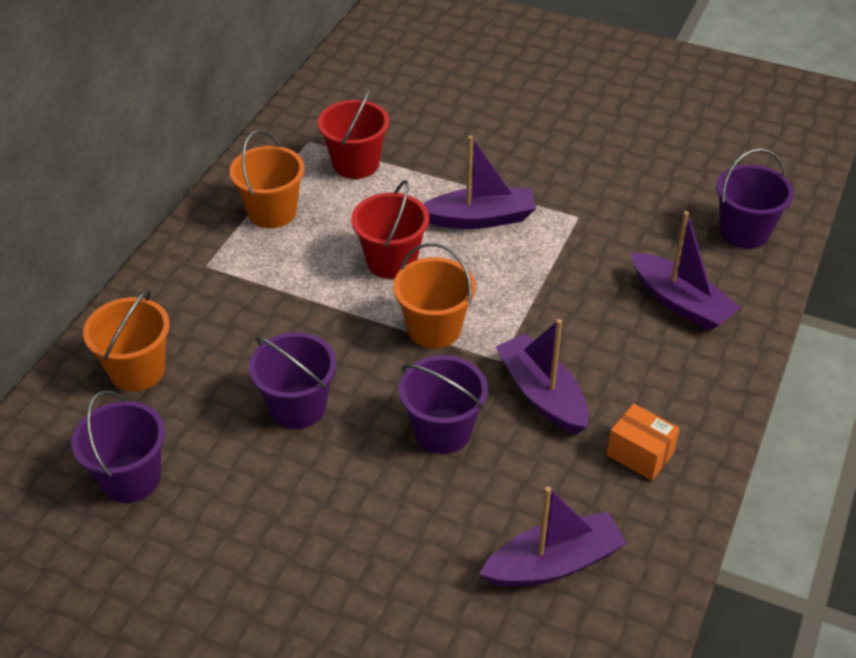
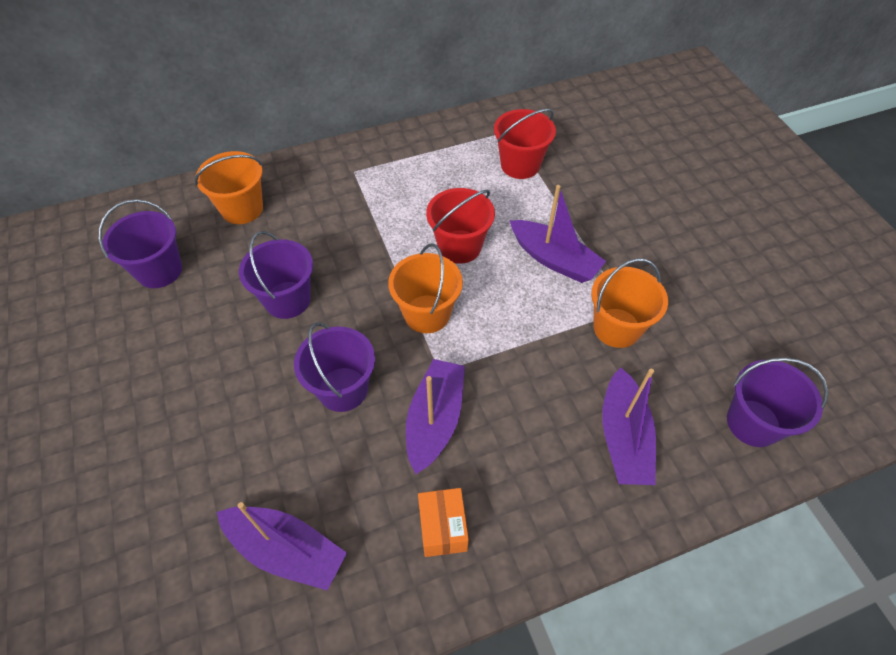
camera: 45 degrees right, 10 degrees up
(272, 212) = (431, 163): orange bucket -> orange bucket (616, 328)

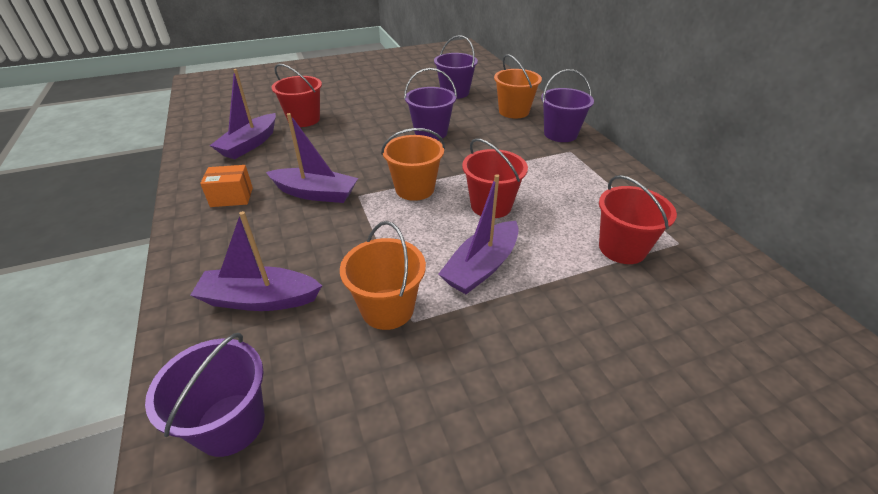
camera: 90 degrees right, 15 degrees down
(208, 480) = (304, 119): none -> red bucket
(343, 389) = (352, 156): purple bucket -> purple bucket (560, 134)

